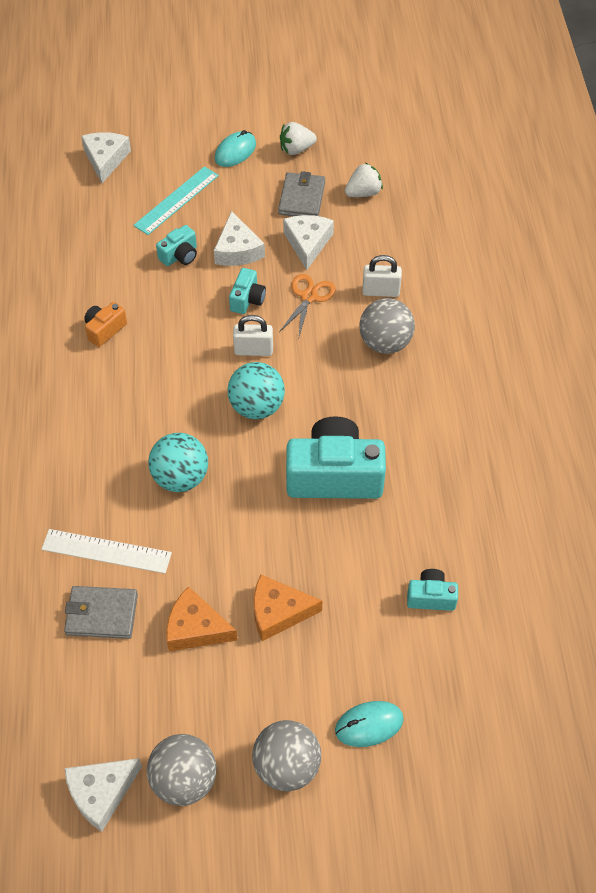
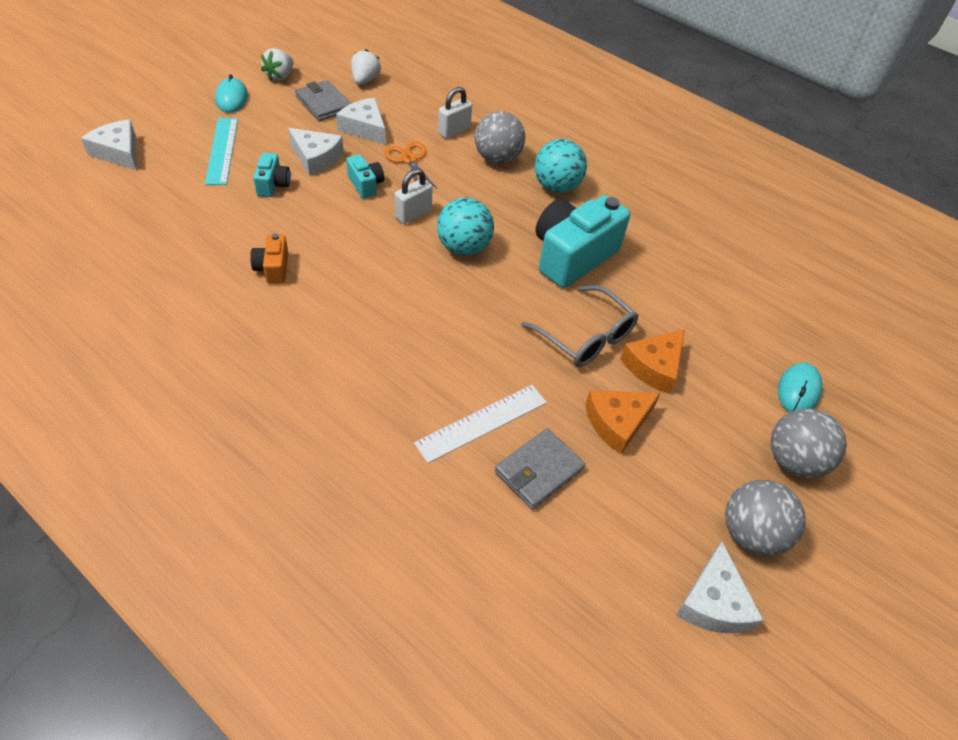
camera: 50 degrees left, 5 degrees down
(180, 478) = (470, 330): turquoise ball -> turquoise ball (556, 187)
(257, 548) = (585, 337): none -> grey glasses
(431, 597) = (724, 286): turquoise camera -> none

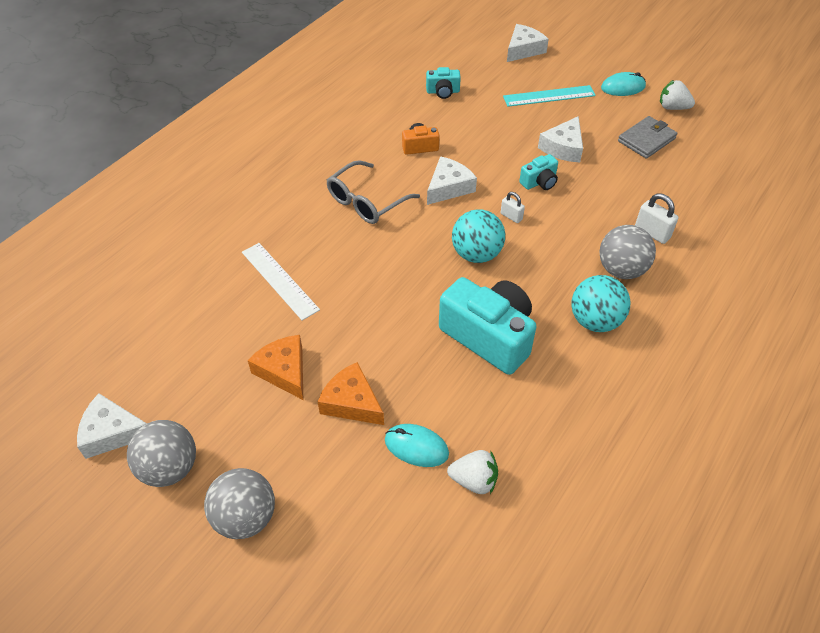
camera: 90 degrees right, 0 degrees up
(273, 185) = (517, 130): turquoise camera -> turquoise camera (443, 92)
(364, 128) = (622, 170): white cheese -> white cheese (449, 187)
(365, 80) = (701, 160): white strawberry -> white strawberry (474, 480)
(409, 159) = (589, 205): orange scissors -> none
(413, 214) = (511, 216): white padlock -> white padlock, size x0.64
(539, 471) = (235, 318): grey wallet -> none
(585, 337) = (381, 348): grey glasses -> grey glasses (366, 201)
(798, 390) = (335, 537): turquoise mouse -> turquoise mouse (416, 447)

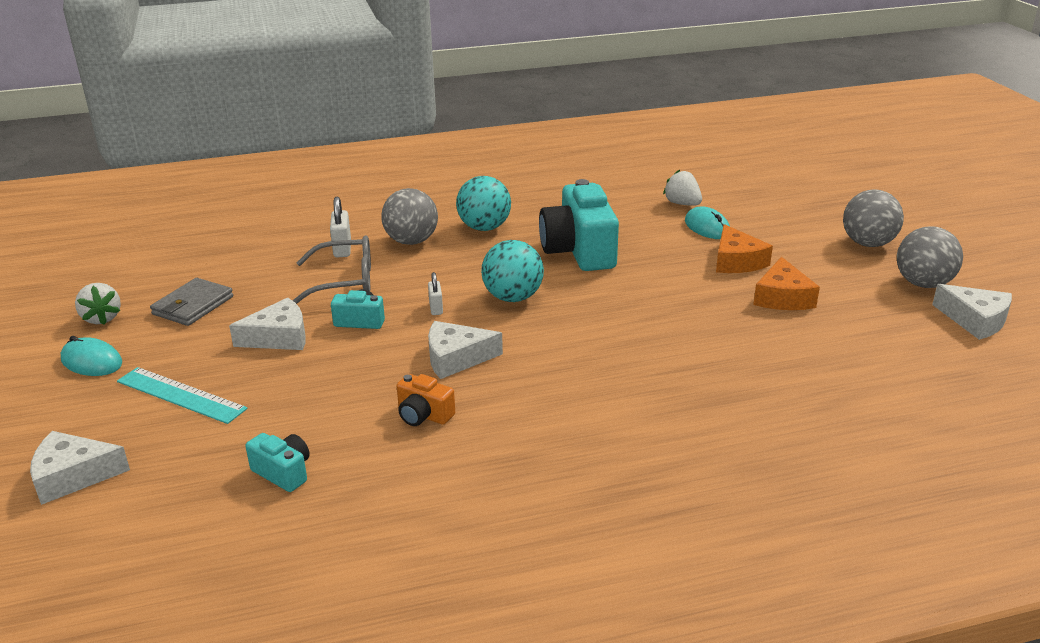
camera: 140 degrees left, 20 degrees down
(279, 280) = (736, 359): white ruler -> none
(366, 201) = (564, 387): grey glasses -> grey glasses (345, 281)
(646, 140) = (193, 305): grey wallet -> grey wallet turned 60 degrees counterclockwise

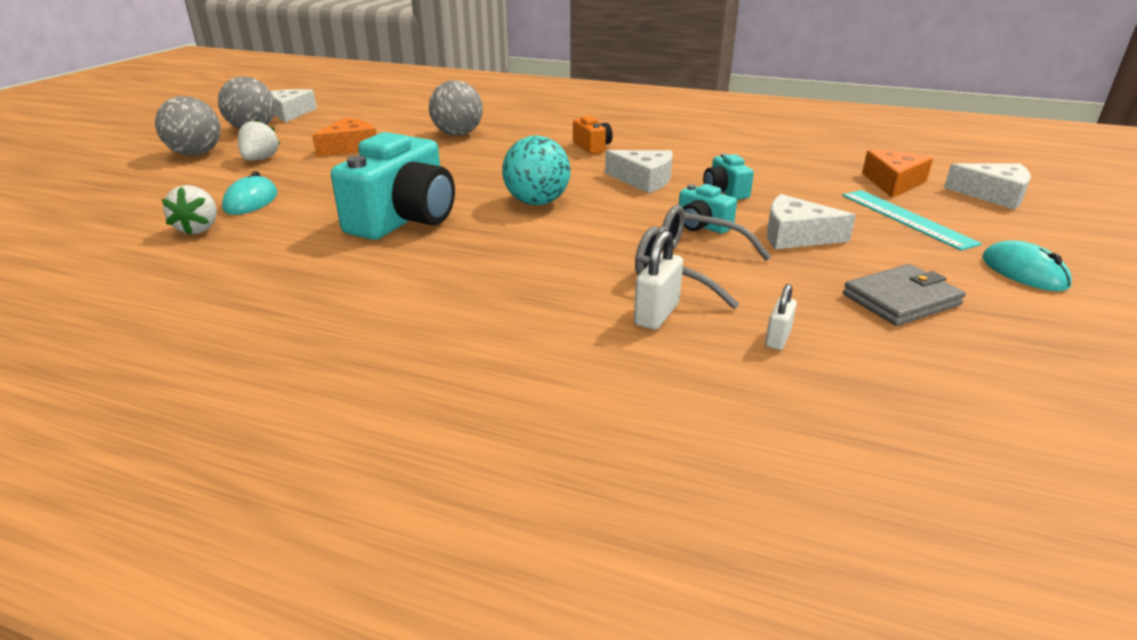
camera: 145 degrees left, 0 degrees up
(102, 318) = (1039, 322): white strawberry -> white strawberry (260, 159)
(283, 472) = (821, 162): turquoise camera -> turquoise camera (725, 191)
(411, 241) = (555, 292): grey ball -> grey ball (458, 134)
(423, 415) = (702, 161): orange camera -> orange camera (592, 147)
(436, 308) = (617, 215): white padlock -> white padlock (778, 339)
(484, 228) = (443, 278): turquoise ball -> none
(736, 261) = (311, 172): orange cheese -> orange cheese (893, 183)

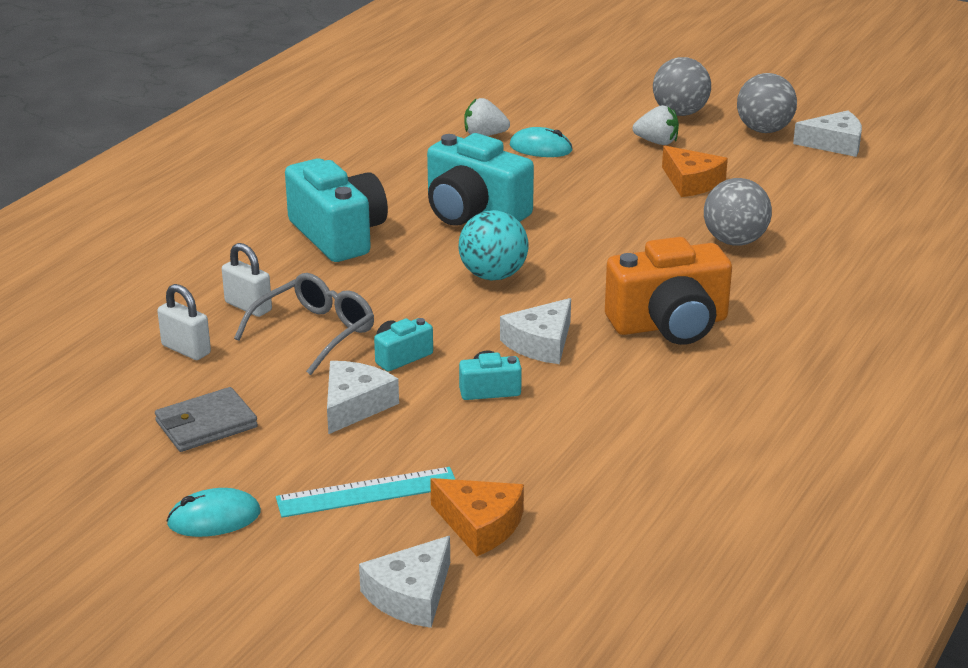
camera: 100 degrees right, 0 degrees up
(462, 283) = (338, 235): none -> turquoise camera
(592, 147) = (669, 324): orange camera -> orange camera, size x2.11
(778, 339) = (186, 349): white padlock -> white padlock, size x1.55
(901, 299) = (206, 424): grey wallet -> grey wallet turned 75 degrees clockwise

